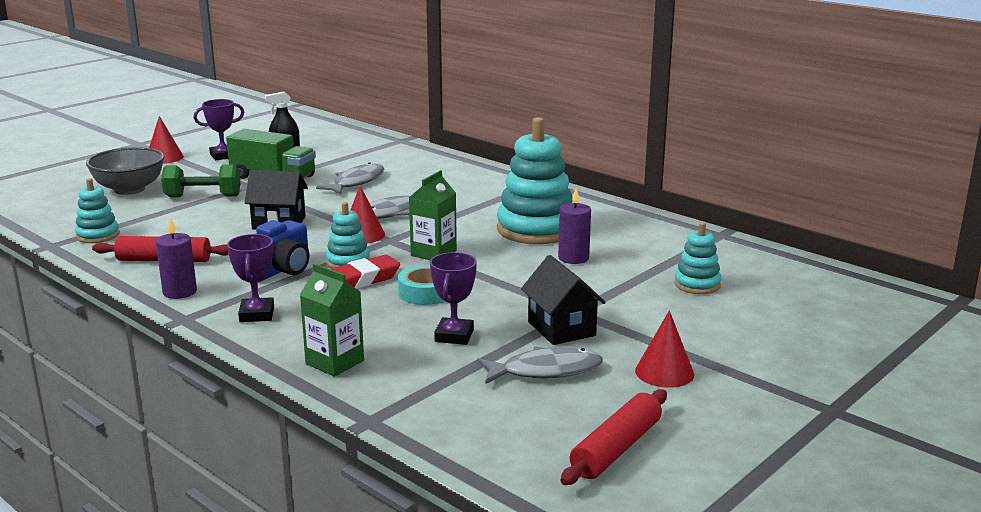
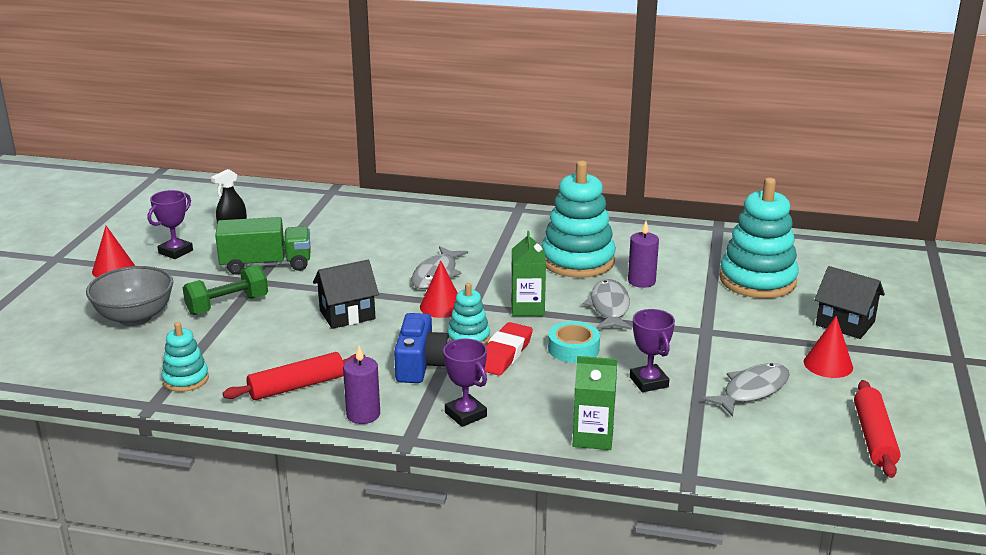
camera: 30 degrees left, 5 degrees up
(356, 182) = (355, 250): grey fish -> grey fish (609, 307)
(561, 329) = (716, 350): black house -> black house (845, 323)
(697, 285) = (757, 280): turquoise stacking toy -> turquoise stacking toy, size x1.94

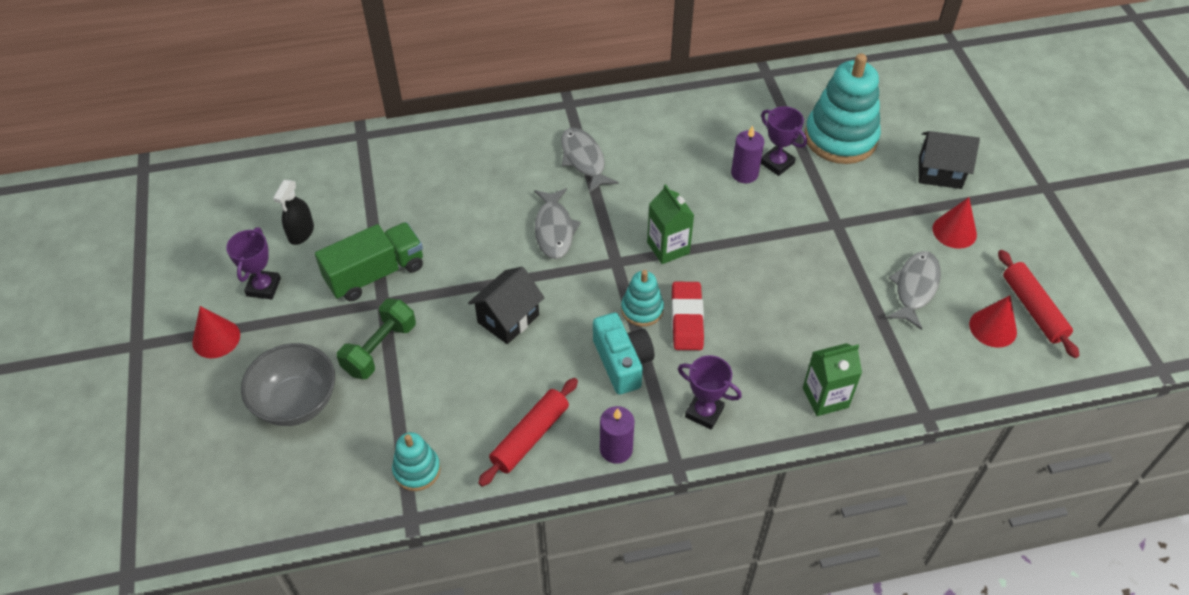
camera: 25 degrees left, 25 degrees up
(420, 364) = (622, 362): blue camera -> turquoise camera
(441, 306) = (589, 274): red cone -> red cone (993, 328)
(573, 348) = (741, 289): turquoise tape -> none
(577, 261) = (671, 163): turquoise stacking toy -> none
(609, 307) = (738, 221): grey fish -> grey fish (584, 160)
(649, 382) = (829, 309): purple trophy -> purple trophy (777, 163)

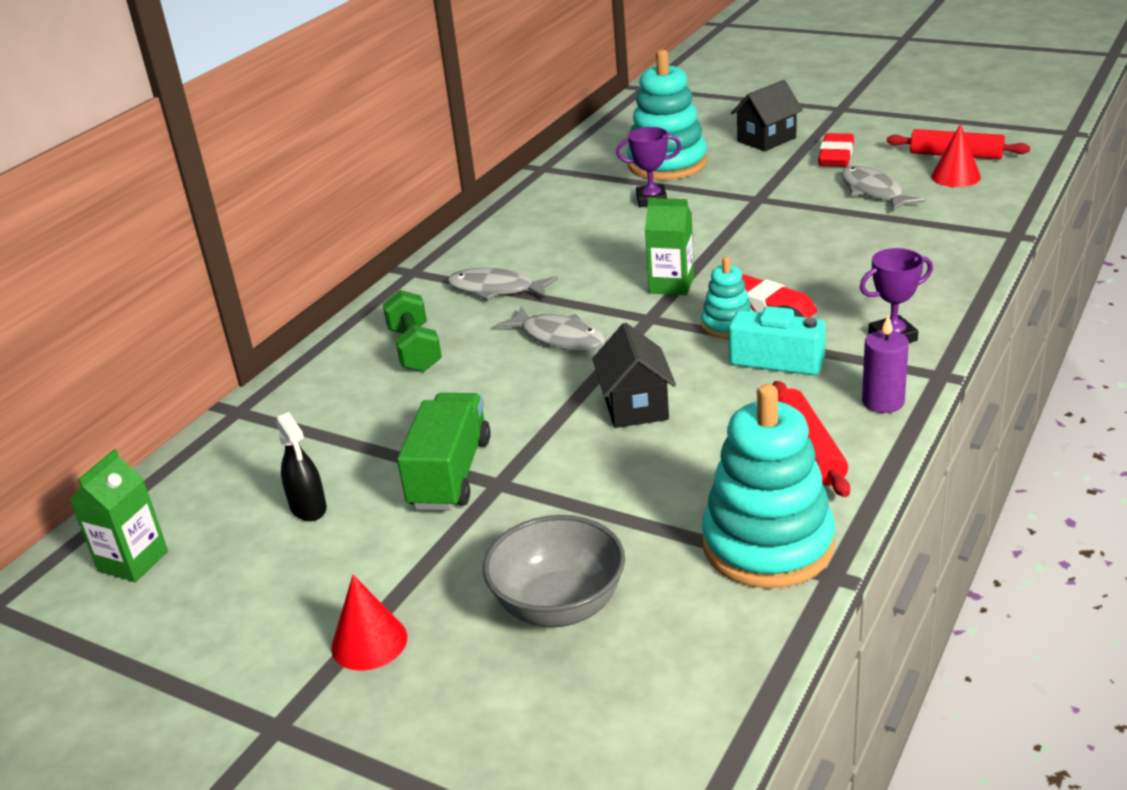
camera: 45 degrees left, 20 degrees down
(263, 287) = (346, 569): purple trophy -> none
(380, 349) = (562, 510): green dumbbell -> green dumbbell (415, 349)
(417, 470) = (768, 545): turquoise stacking toy -> turquoise stacking toy, size x1.94
(744, 173) = (640, 218): purple candle -> none
(825, 397) = (944, 272): green carton -> green carton (133, 561)
(954, 231) = (836, 156): red cone -> red eraser

